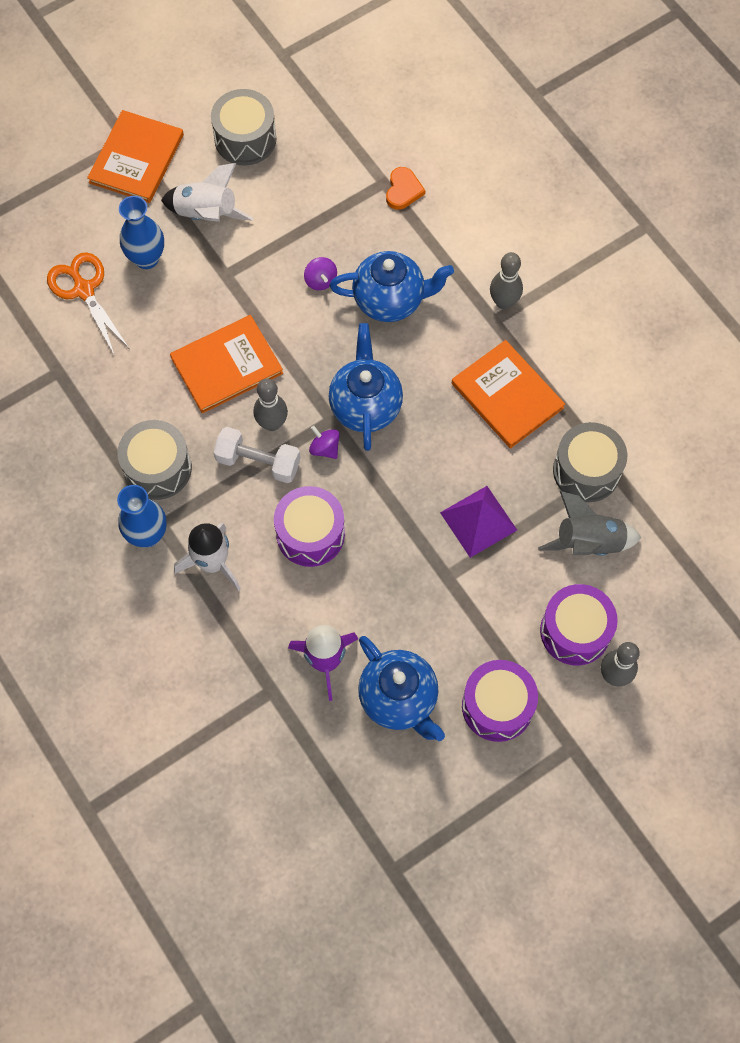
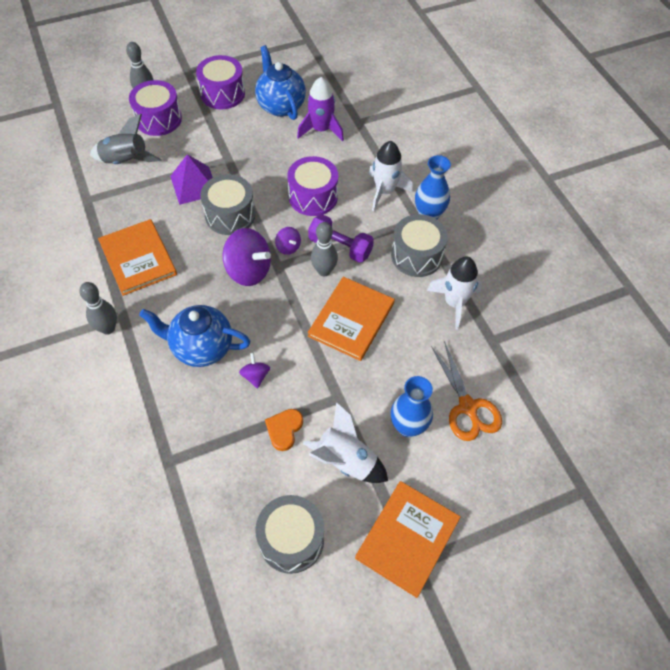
camera: 170 degrees left, 10 degrees down
(105, 411) = (454, 303): none -> white rocket
(227, 365) = (351, 319): orange book -> orange book turned 45 degrees counterclockwise
(258, 462) = (340, 247): white dumbbell -> purple dumbbell
(365, 406) = (248, 270): blue teapot -> purple spinning top
(403, 190) = (153, 449): orange heart -> orange heart (284, 429)
(586, 471) = (105, 201): grey drum -> grey drum (230, 215)

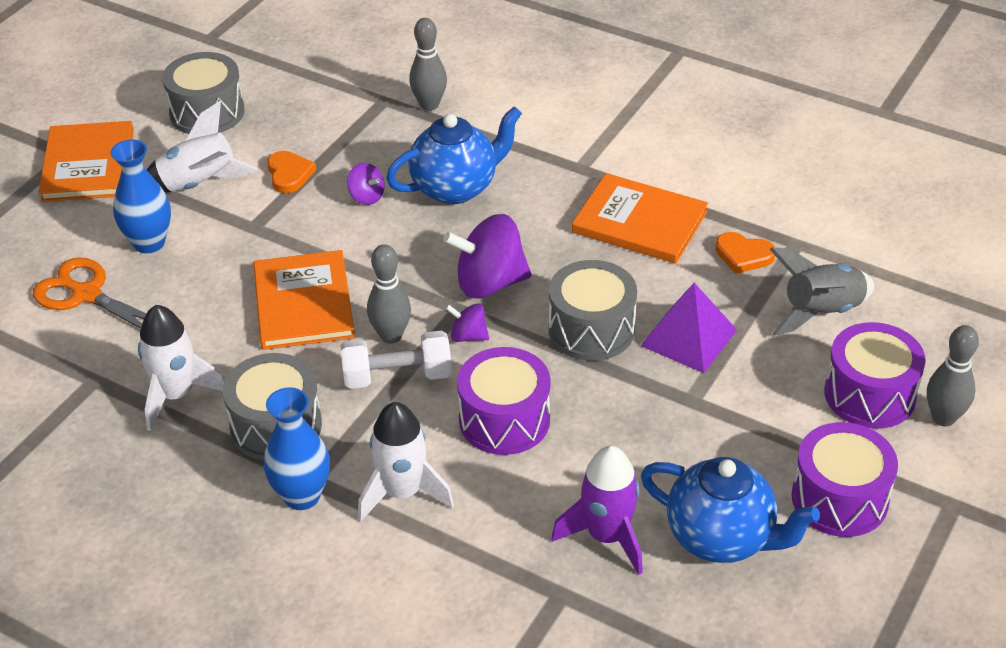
camera: 145 degrees right, 15 degrees down
(108, 328) = (579, 150): grey bowling pin -> grey bowling pin (429, 105)
(117, 208) = (743, 255): none -> orange heart
(340, 247) = (397, 376): purple dumbbell -> white dumbbell

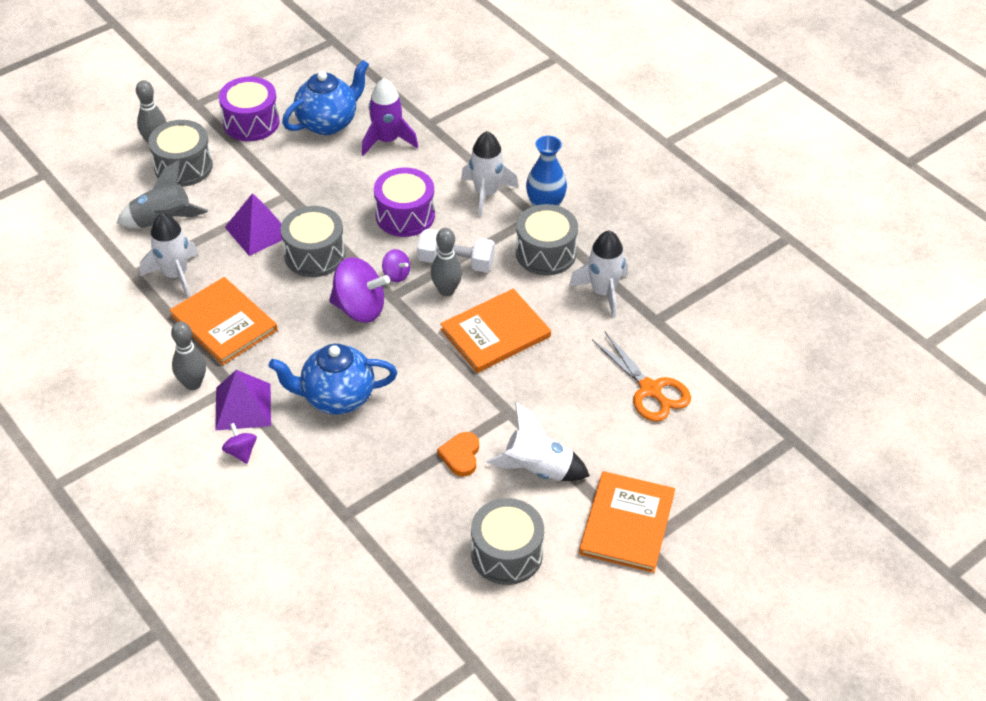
camera: 160 degrees left, 5 degrees up
(149, 243) = (593, 422): blue vase -> none
(303, 303) = (495, 333): orange book -> orange book turned 45 degrees clockwise
(366, 197) = (409, 412): purple spinning top -> purple spinning top (241, 452)
(429, 105) = (309, 494): grey bowling pin -> grey bowling pin (193, 384)
(552, 153) = (243, 406): none -> purple pyramid
(721, 538) = (328, 123): blue teapot -> blue teapot turned 90 degrees clockwise
(743, 255) = (175, 275): orange heart -> white rocket
(869, 395) = (183, 166): purple drum -> grey drum

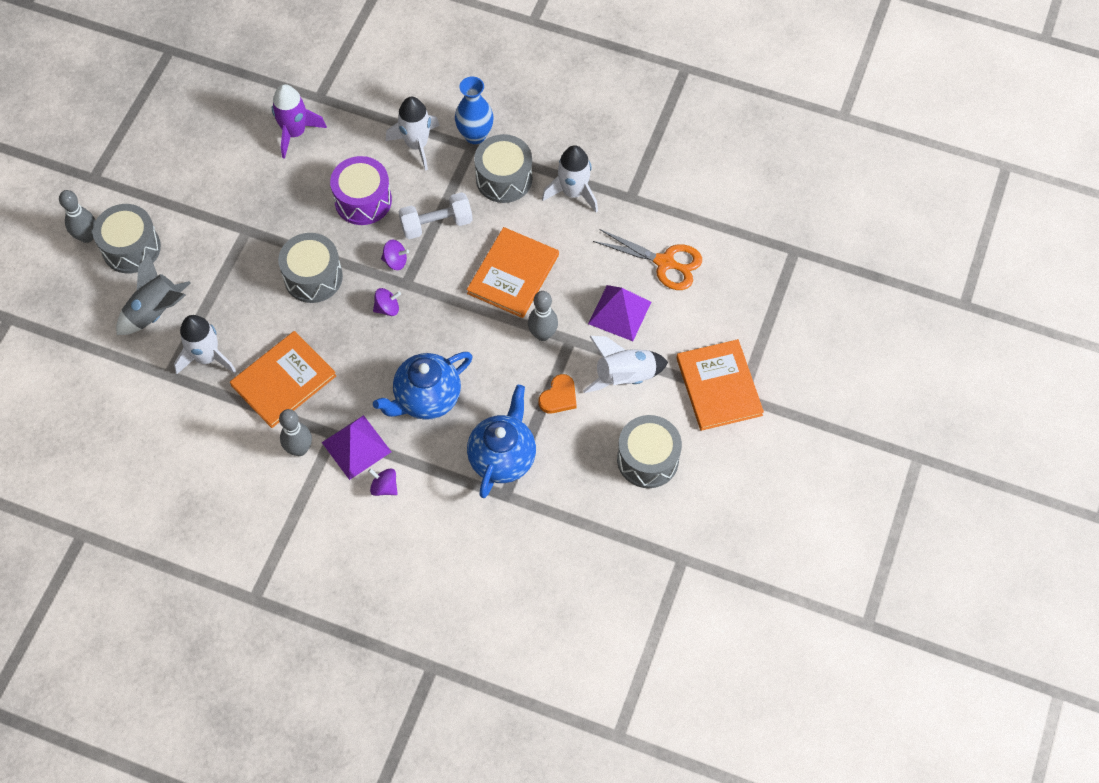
camera: 30 degrees left, 15 degrees up
(224, 323) = (283, 381): orange book -> orange book turned 60 degrees counterclockwise
(251, 122) = (159, 173): purple drum -> none
(258, 231) = (247, 279): purple pyramid -> purple pyramid (619, 313)
(328, 123) = (229, 139): blue teapot -> blue teapot (503, 458)
(360, 308) = (387, 308): purple spinning top -> purple spinning top, size x0.50
(446, 290) = (447, 255): grey bowling pin -> grey bowling pin (543, 334)
(461, 455) = (559, 397): orange heart -> orange heart turned 120 degrees counterclockwise

